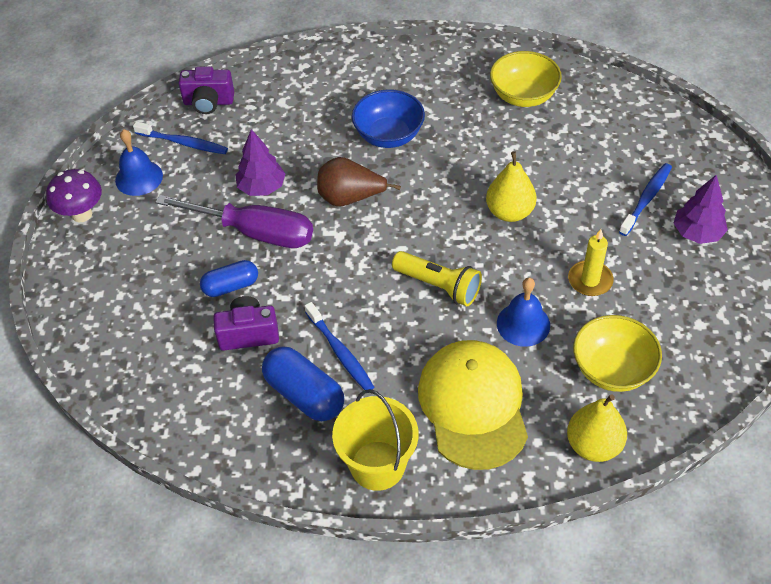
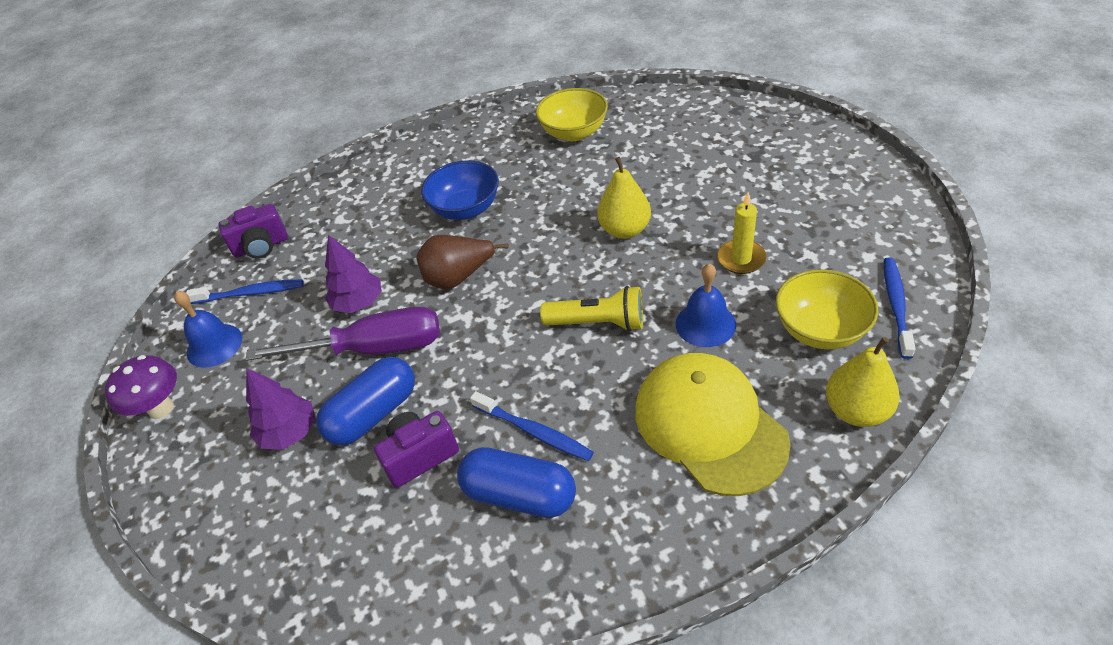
camera: 20 degrees left, 5 degrees down
(231, 286) = (374, 414): blue capsule -> blue capsule, size x1.52
(377, 465) = (648, 537): yellow bucket -> none
(646, 199) = (742, 172): blue toothbrush -> blue toothbrush (896, 305)
(697, 233) = (806, 182): purple tree -> purple tree (290, 432)

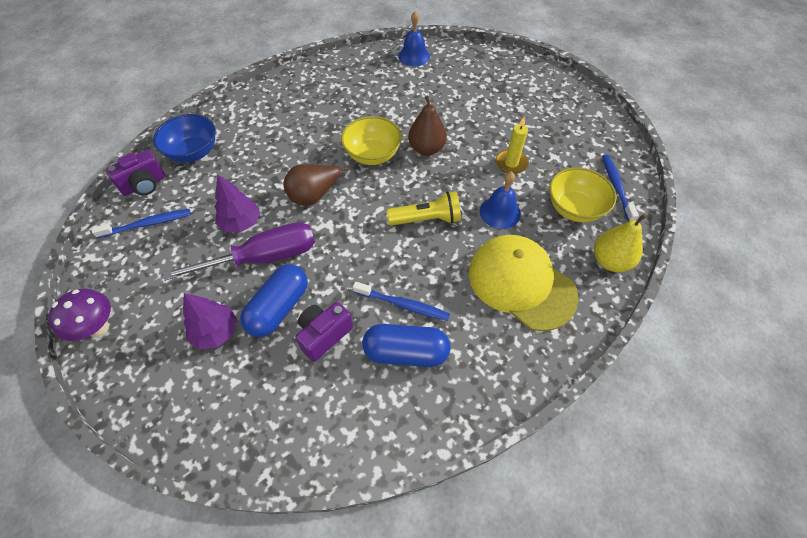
camera: 20 degrees left, 10 degrees up
(214, 345) = (129, 270): blue bell -> blue bell (414, 56)
(466, 209) = (304, 141): blue bowl -> blue bowl (193, 152)
(574, 132) = (369, 77): yellow bowl -> yellow bowl (372, 154)
(625, 230) = (426, 149): yellow pear -> brown pear

